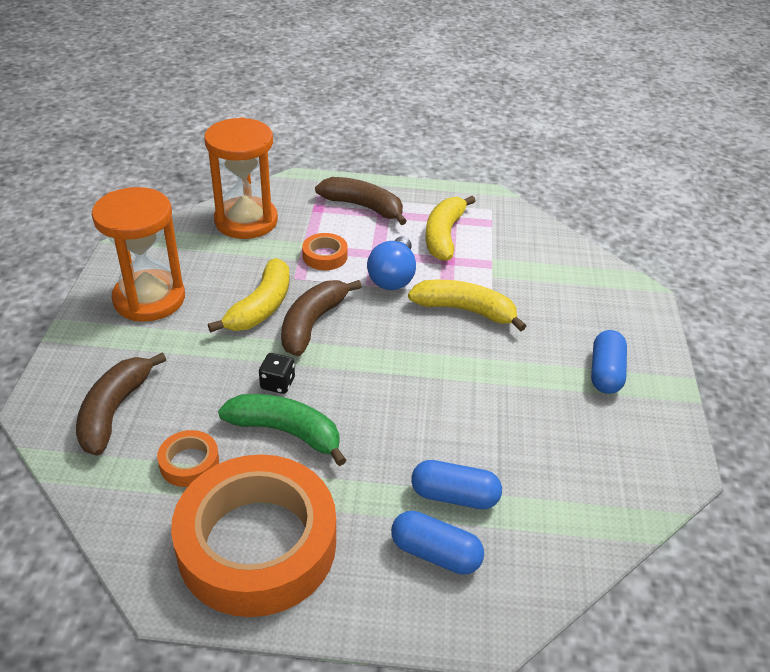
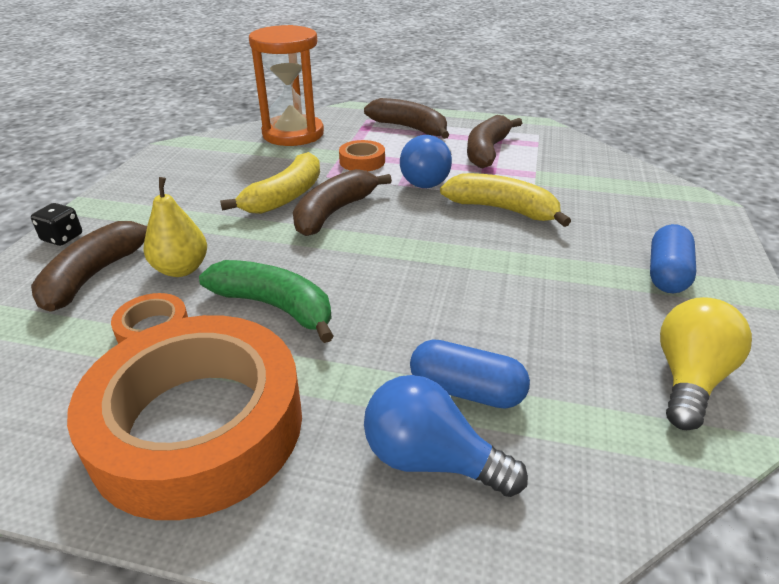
camera: 10 degrees right, 5 degrees down
(149, 299) = (176, 185): orange hourglass -> none
(191, 399) = (181, 269): none -> yellow pear
(277, 383) = (280, 261): black dice -> black dice (62, 238)
(435, 553) = (430, 459): blue capsule -> blue light bulb
(444, 235) = (487, 151): yellow banana -> brown banana
(617, 470) = (689, 378): none -> yellow light bulb

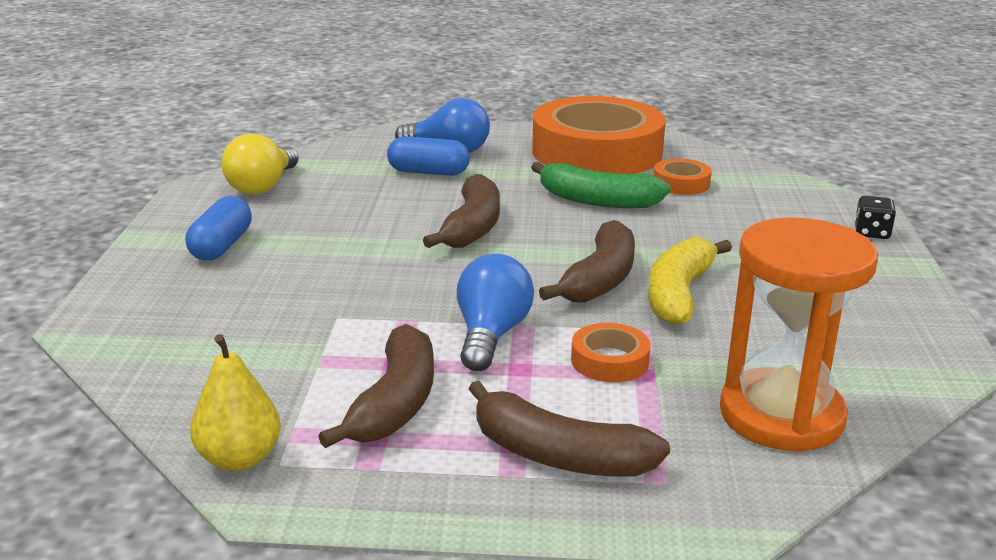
camera: 170 degrees right, 10 degrees down
(96, 274) = (784, 209): brown banana -> brown banana (472, 227)
(181, 269) = (711, 218): yellow pear -> yellow pear (239, 459)
(502, 209) = (383, 299): yellow banana -> none

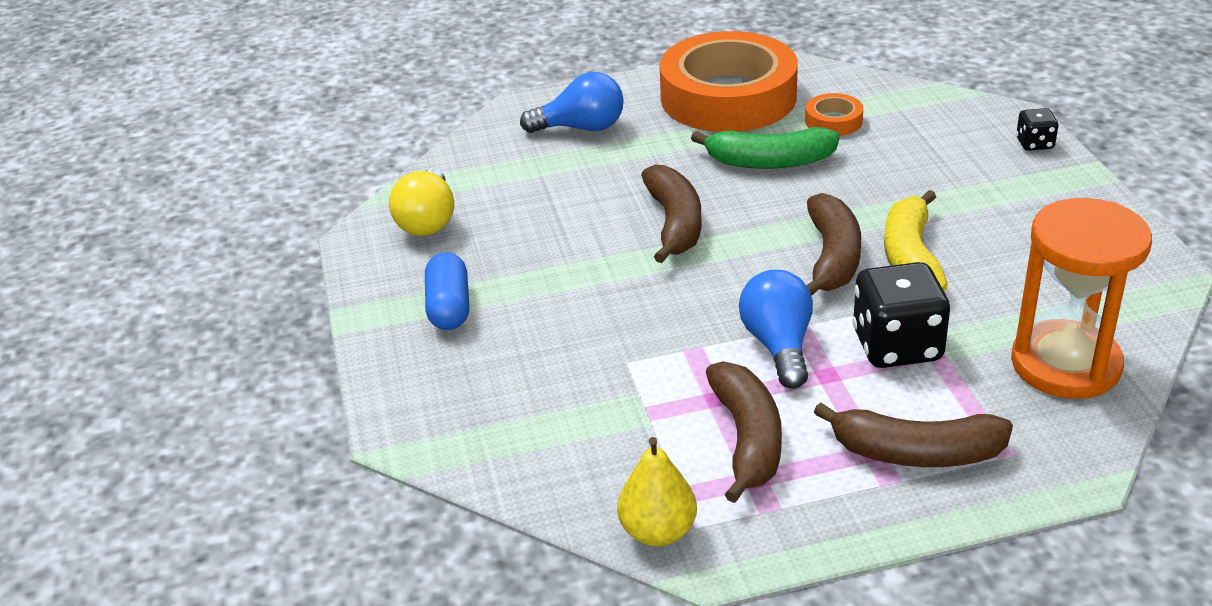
camera: 15 degrees left, 10 degrees up
(428, 172) = (582, 163): blue capsule -> none
(609, 361) = (897, 346): orange tape -> black dice

